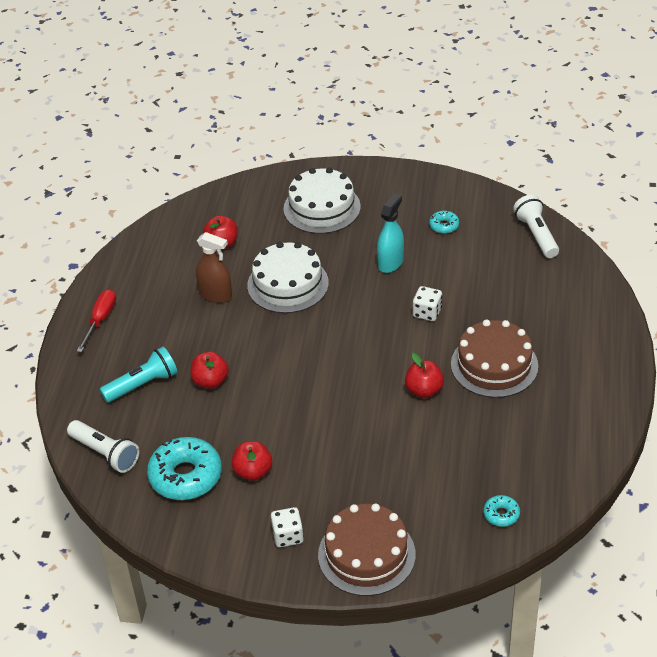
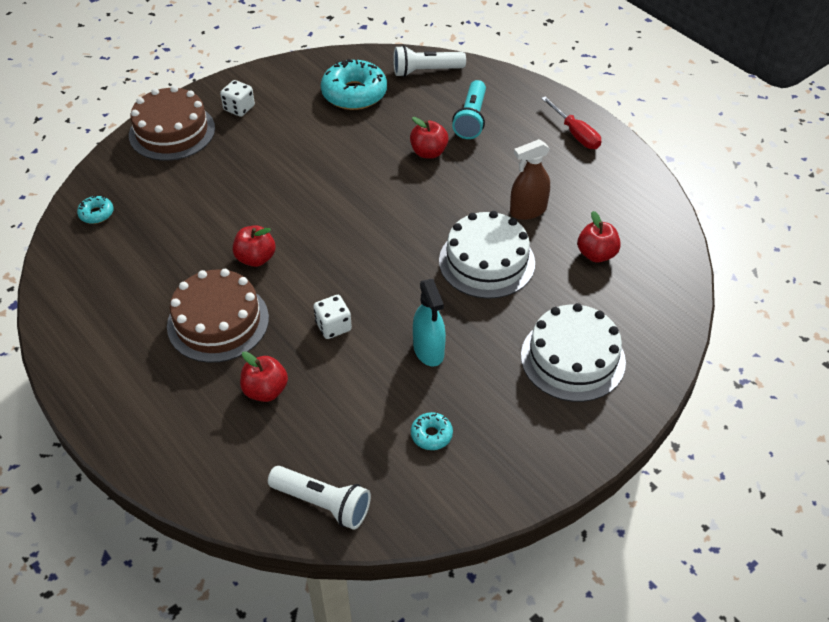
camera: 130 degrees right, 5 degrees up
(253, 471) = (313, 124): red apple -> red apple (265, 390)

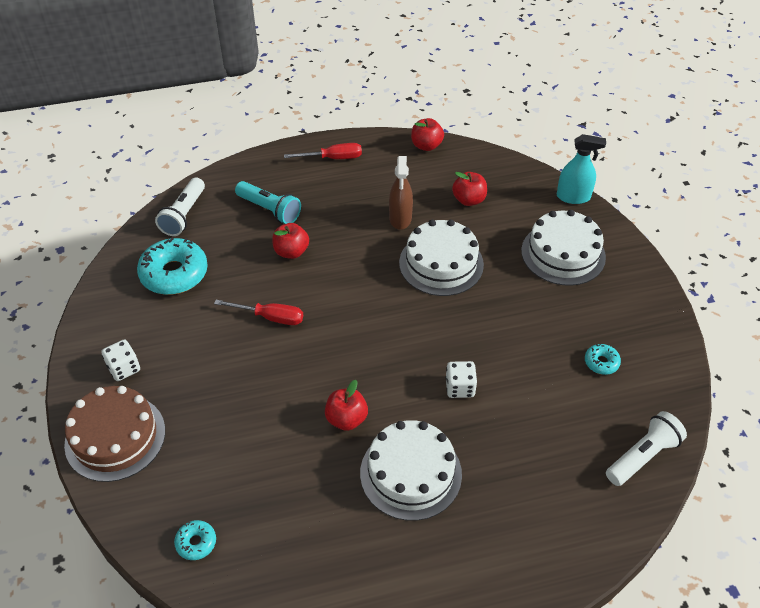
camera: 65 degrees left, 0 degrees up
(218, 322) = (411, 473): brown cake -> white cake
(265, 390) = (509, 460): red apple -> red apple (426, 146)
(342, 169) = (270, 317): none -> red screwdriver
(428, 350) = (516, 334): turquoise spray bottle -> turquoise spray bottle (573, 197)

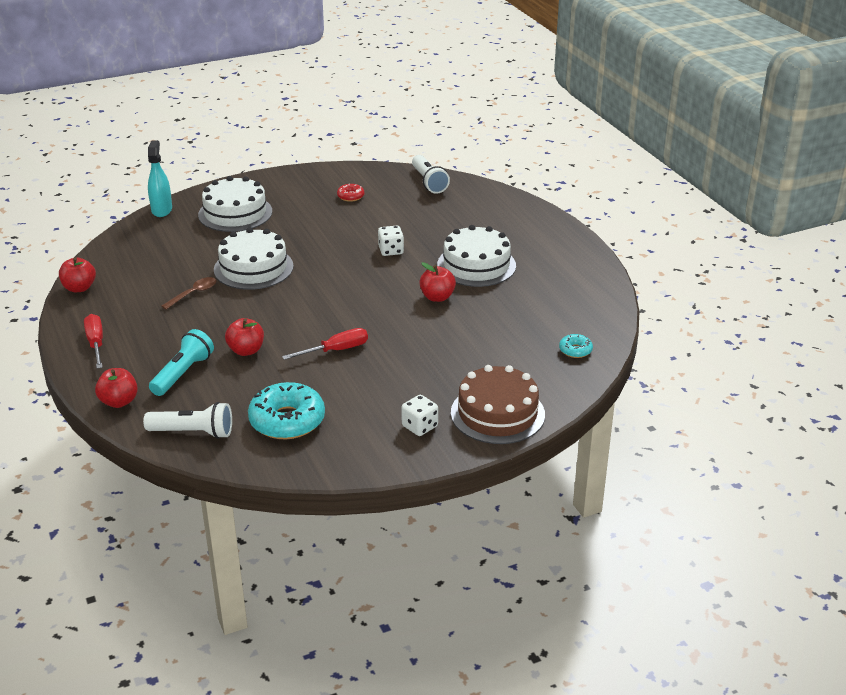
camera: 100 degrees left, 15 degrees down
(270, 317) = (336, 350): red screwdriver -> red screwdriver turned 60 degrees clockwise
(400, 218) = (193, 293): brown spray bottle -> brown spoon
(469, 200) = (166, 259): red apple -> red apple (119, 402)
(601, 362) = (350, 196): turquoise donut -> red donut
(642, 456) = (429, 182): white flashlight -> white flashlight turned 150 degrees counterclockwise

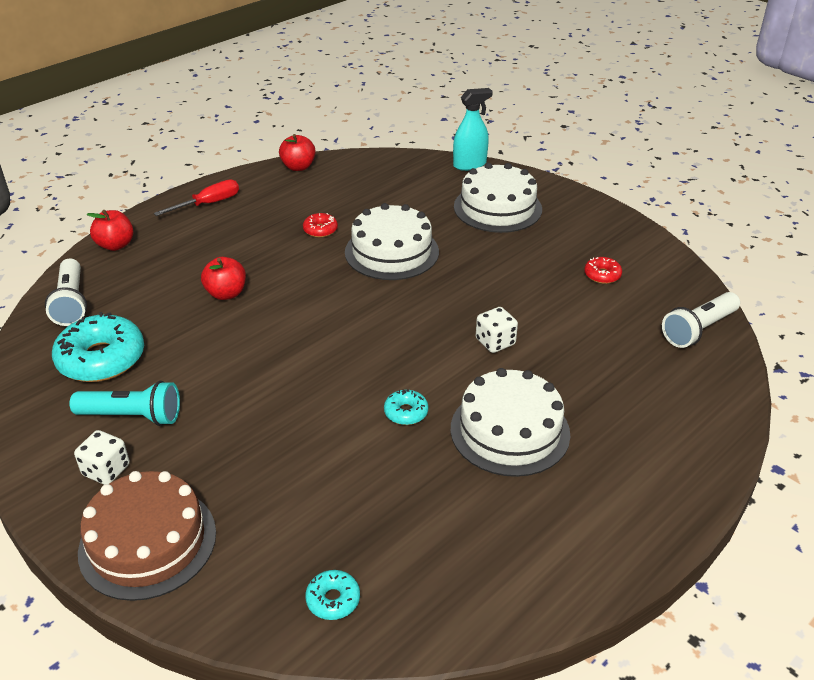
camera: 70 degrees right, 5 degrees up
(183, 373) = (172, 266): turquoise flashlight -> turquoise flashlight (133, 416)
(193, 293) = (320, 230): brown spoon -> red donut
(336, 350) = (249, 357): red screwdriver -> none
(437, 297) = (406, 412): red apple -> turquoise donut

